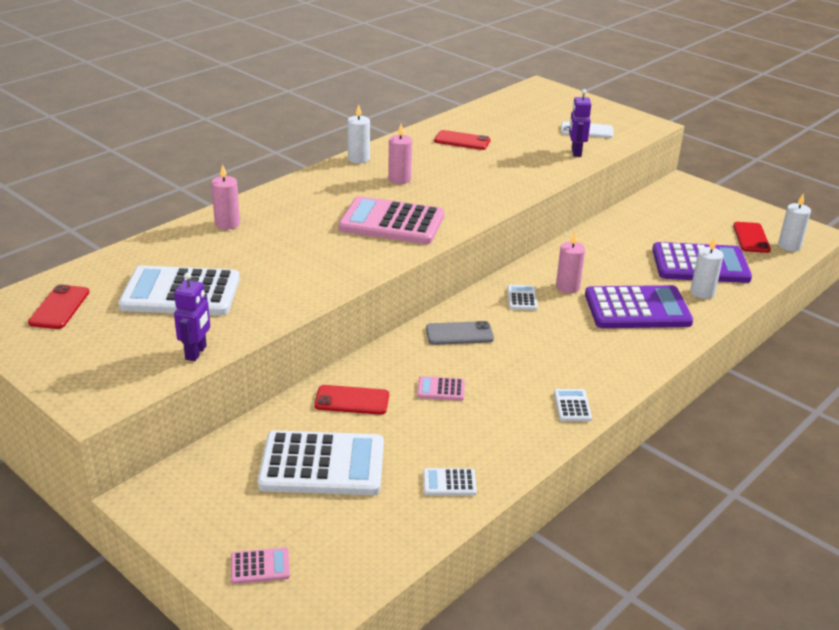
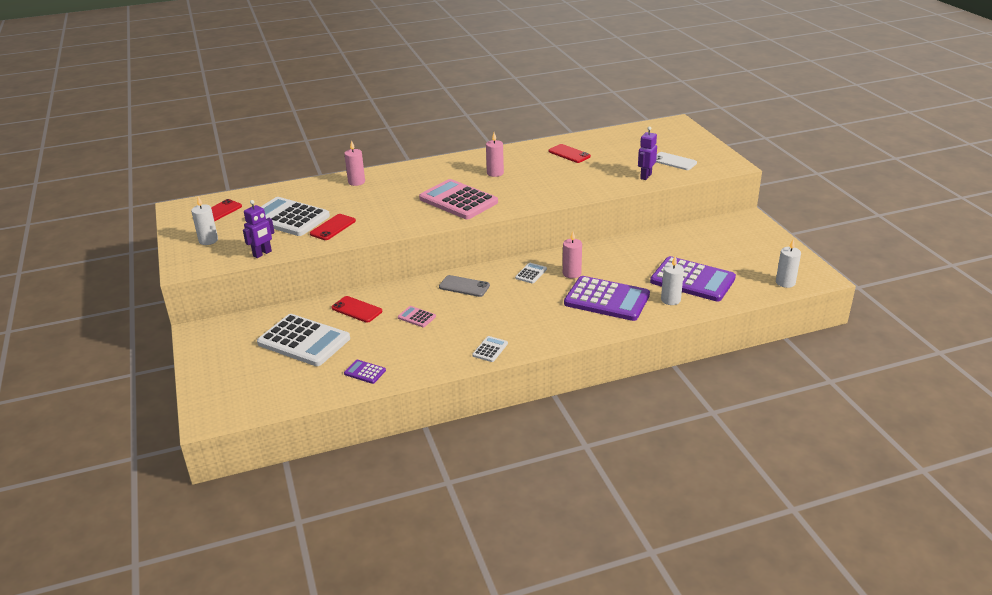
camera: 30 degrees right, 0 degrees up
(260, 566) = (219, 384): pink calculator -> none
(358, 159) = (483, 155): white candle -> white candle (208, 240)
(449, 483) = (365, 372): white calculator -> purple calculator
(751, 238) = (759, 270): red phone -> red phone (333, 227)

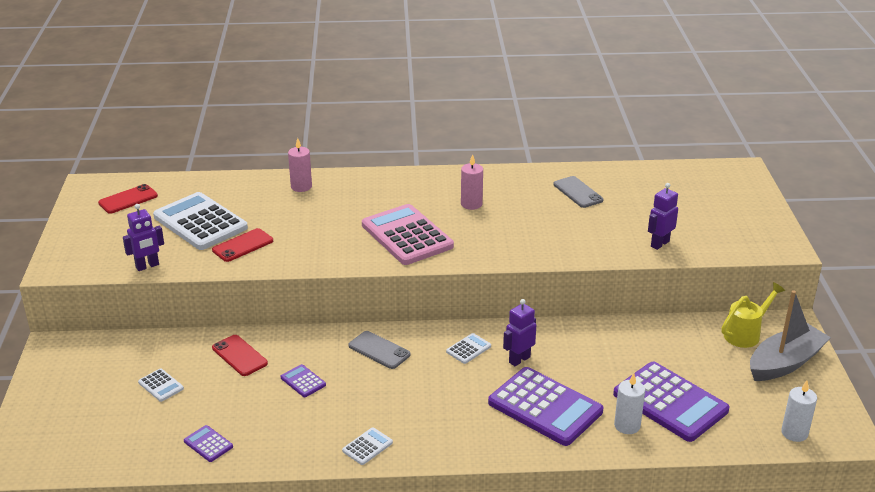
camera: 15 degrees right, 0 degrees up
(208, 240) = (98, 236): white candle -> none
(304, 341) = (161, 385): white calculator -> white calculator, size x0.43
(416, 317) = (303, 381): pink calculator -> purple calculator
(569, 154) = (578, 192): red phone -> grey phone
(571, 273) = (519, 359): pink candle -> purple robot
(674, 161) = (708, 228): white phone -> none
(721, 229) = (745, 334): none -> yellow watering can
(756, 242) = (785, 363): none -> grey boat

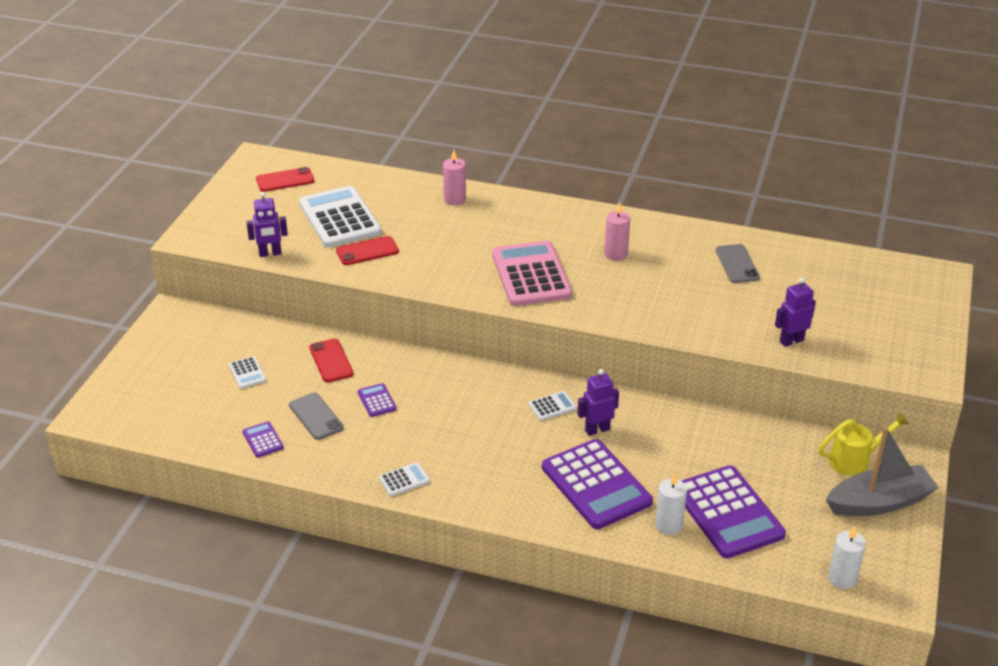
camera: 20 degrees right, 5 degrees up
(379, 350) = (464, 387): grey phone -> grey phone (316, 416)

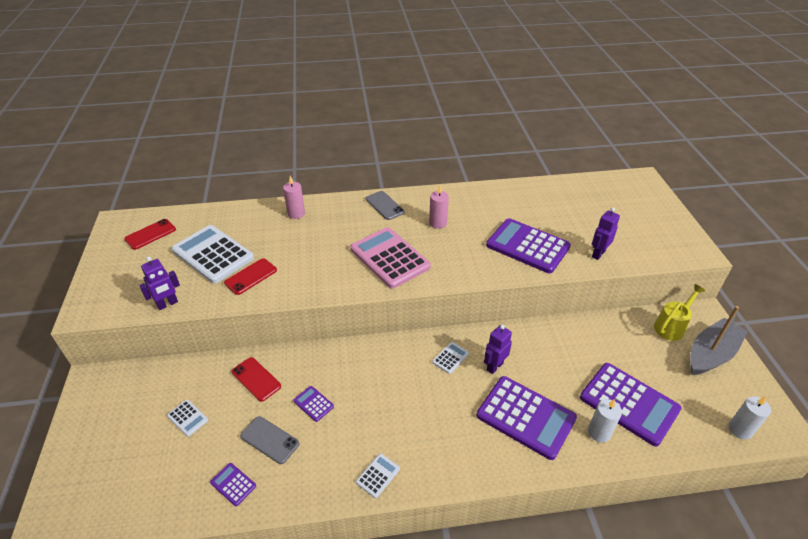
camera: 25 degrees left, 5 degrees up
(708, 308) = (527, 246): none -> purple calculator
(737, 264) = (521, 207): grey phone -> grey phone (384, 205)

